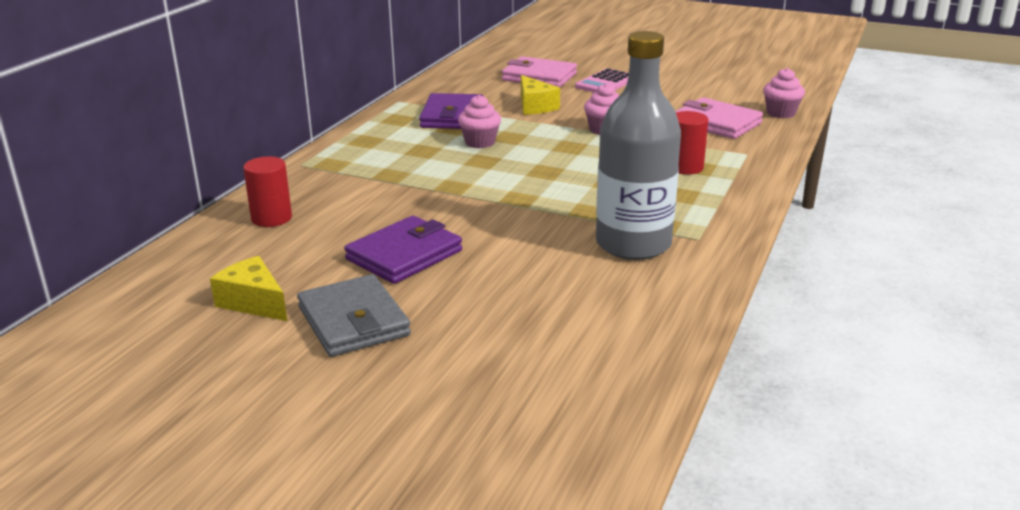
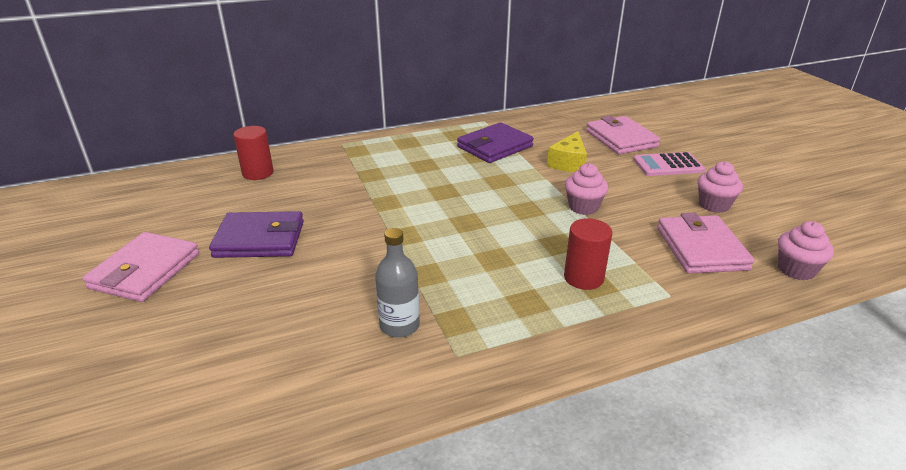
camera: 45 degrees right, 5 degrees up
(253, 302) = (140, 225): yellow cheese -> none
(354, 321) = (145, 271): grey wallet -> pink wallet
(480, 142) = (472, 175): pink cupcake -> pink cupcake (714, 205)
(633, 244) = (399, 325): grey bottle -> grey bottle, size x0.51

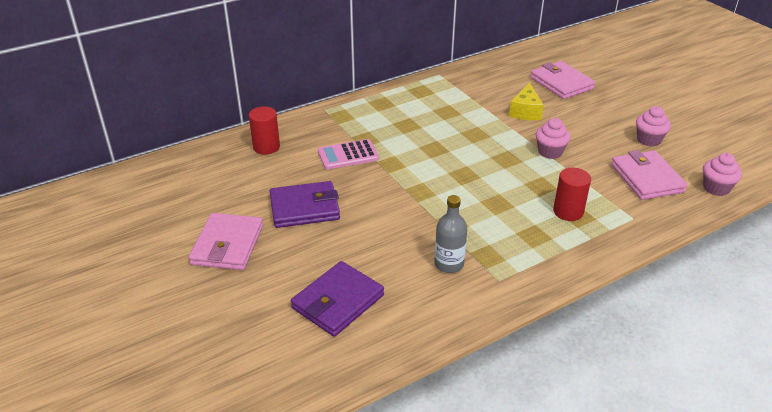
camera: 10 degrees left, 5 degrees up
(495, 147) = (459, 101): purple wallet -> purple wallet (338, 302)
(668, 165) = (605, 106): pink calculator -> pink calculator (348, 155)

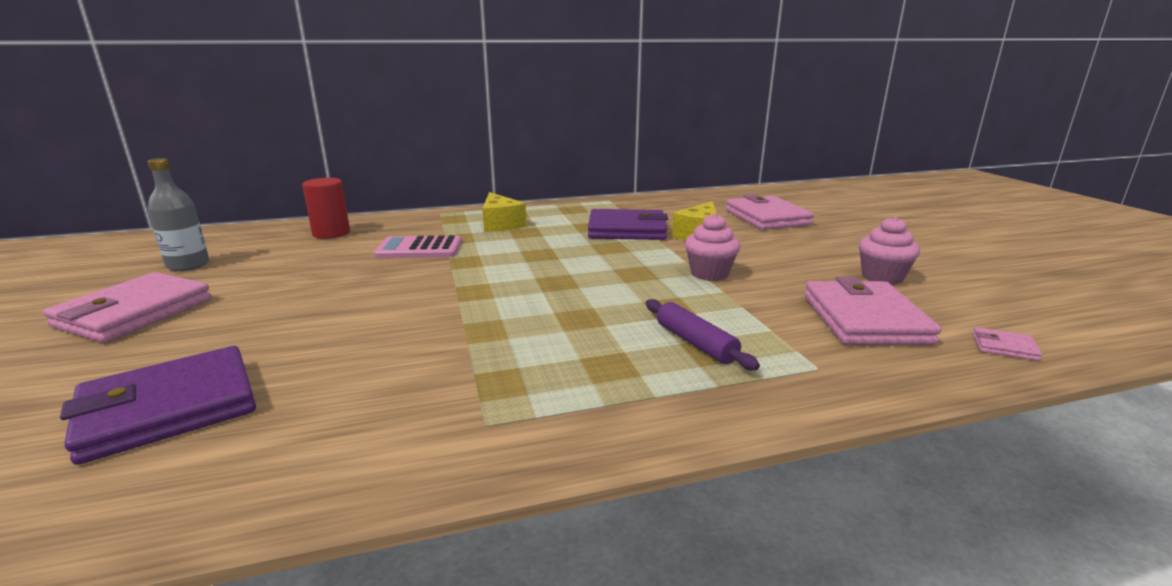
camera: 15 degrees right, 15 degrees down
(304, 208) = (294, 289): purple wallet -> purple wallet (627, 230)
(381, 118) = (500, 224): none -> yellow cheese
(449, 264) = (421, 384): grey bottle -> grey bottle (188, 265)
(568, 211) = (695, 343): red cylinder -> purple rolling pin
(716, 188) = (1004, 347): pink cupcake -> pink wallet

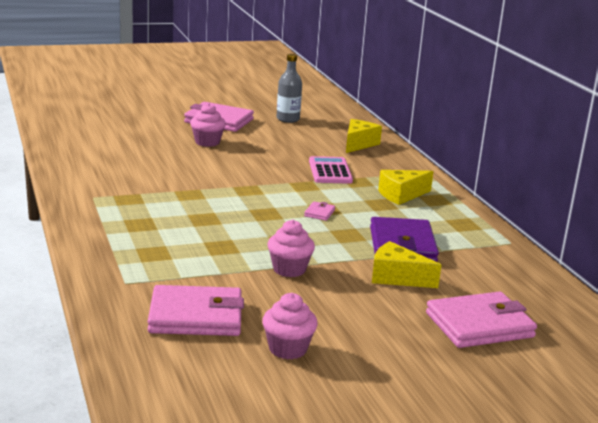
camera: 85 degrees right, 0 degrees up
(169, 409) = (123, 143): purple wallet -> none
(244, 321) = (207, 142): none -> pink cupcake
(331, 233) = (358, 144): red cylinder -> yellow cheese
(695, 343) = (165, 250): purple rolling pin -> none
(1004, 347) = (141, 362): pink wallet -> pink wallet (319, 213)

